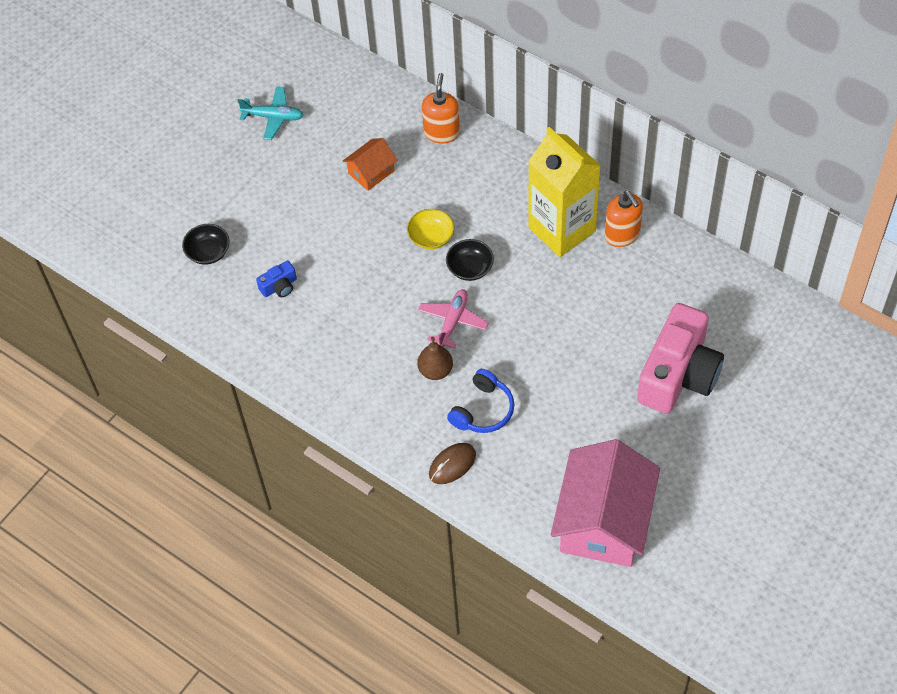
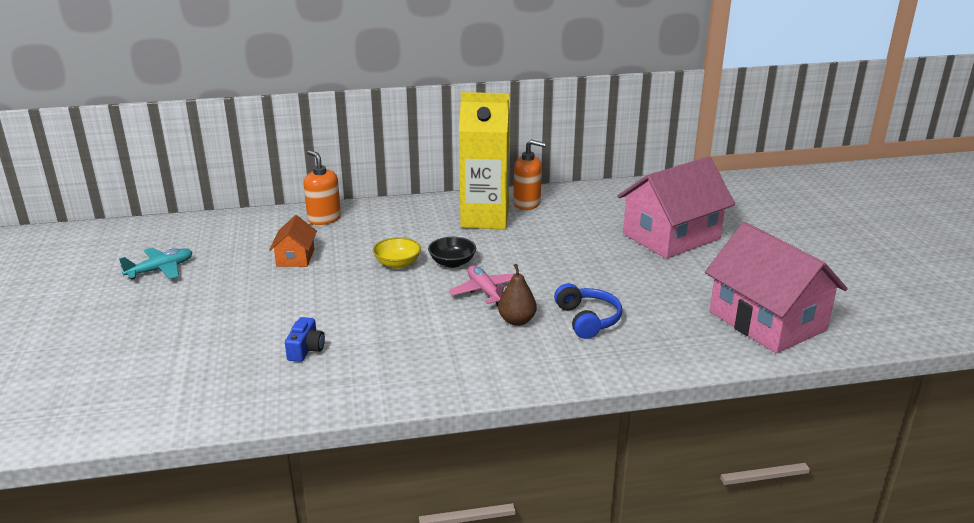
camera: 50 degrees left, 30 degrees down
(208, 252) = (200, 366): black bowl -> none
(452, 464) = (620, 359): brown mouse -> none
(678, 374) = (671, 236): pink camera -> pink house

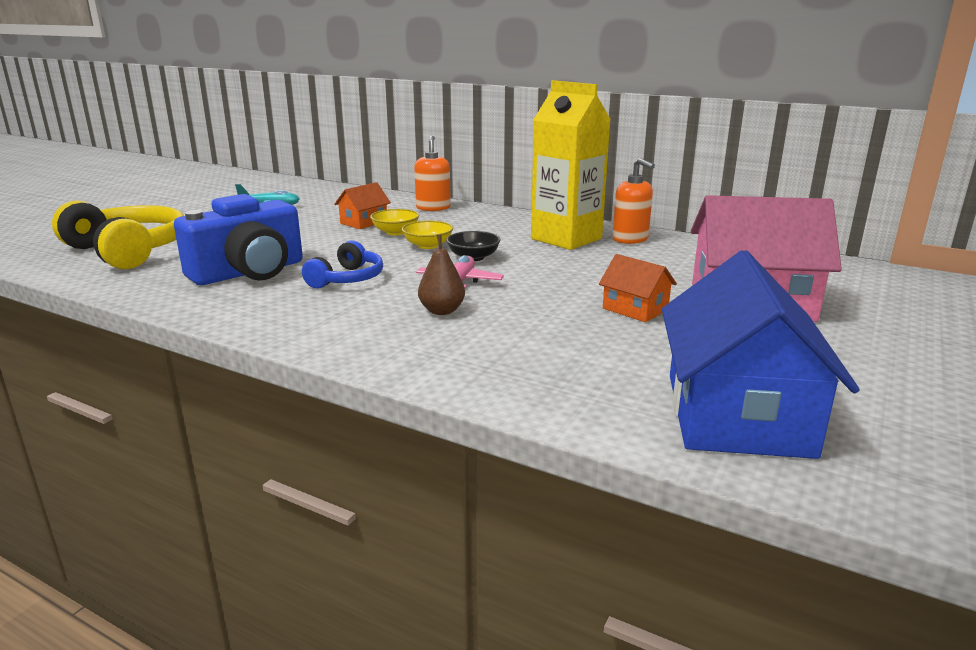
camera: 40 degrees right, 5 degrees down
(133, 378) = (127, 251): none -> yellow headphones
(306, 349) = (249, 272): blue camera -> blue camera, size x2.45
(344, 259) = (395, 232): none -> yellow bowl
(587, 319) = (511, 333): blue headphones -> blue headphones (347, 279)
(622, 268) = (635, 309): none -> orange house
(767, 321) = (737, 414): pink house -> blue house

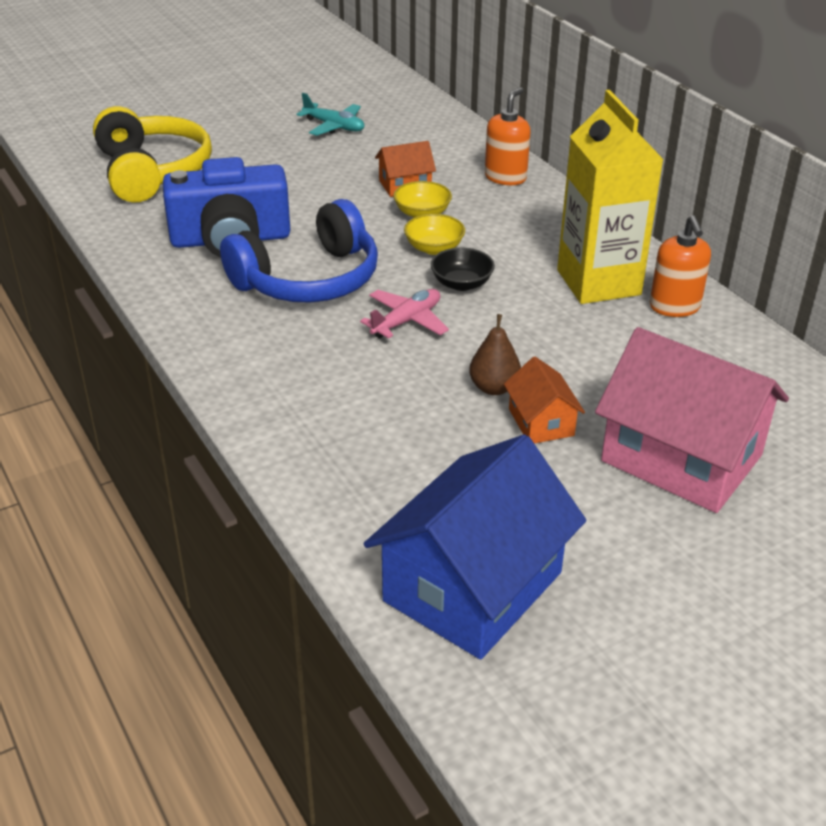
camera: 30 degrees right, 15 degrees up
(347, 279) = (308, 279): blue headphones -> blue headphones, size x1.78
(442, 311) = (352, 357): brown pear -> brown pear (494, 388)

